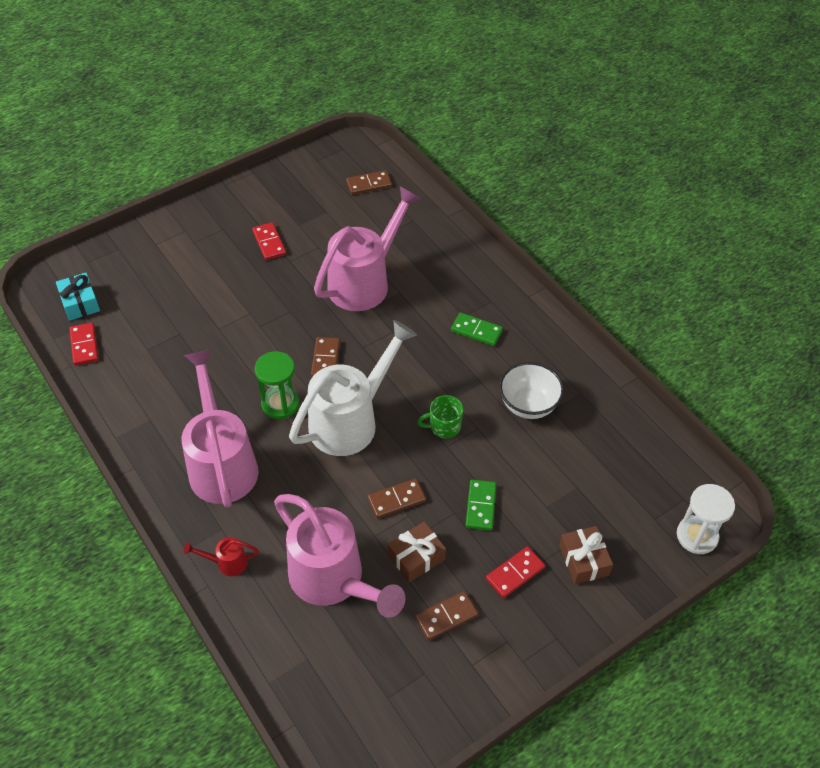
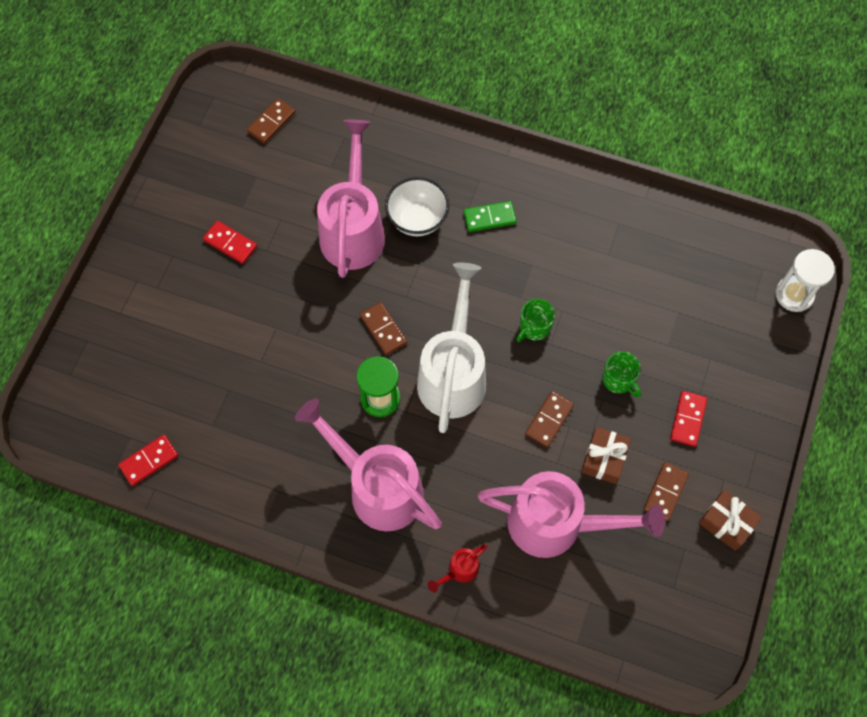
camera: 35 degrees left, 15 degrees up
(80, 303) = (103, 421): turquoise gift -> none
(84, 345) = (149, 460): red domino -> red domino turned 75 degrees counterclockwise
(481, 506) = (618, 380): green domino -> green mug
(528, 405) = (586, 262): white bowl -> white bowl (417, 219)
(584, 560) = (729, 372): brown gift -> brown gift (726, 522)

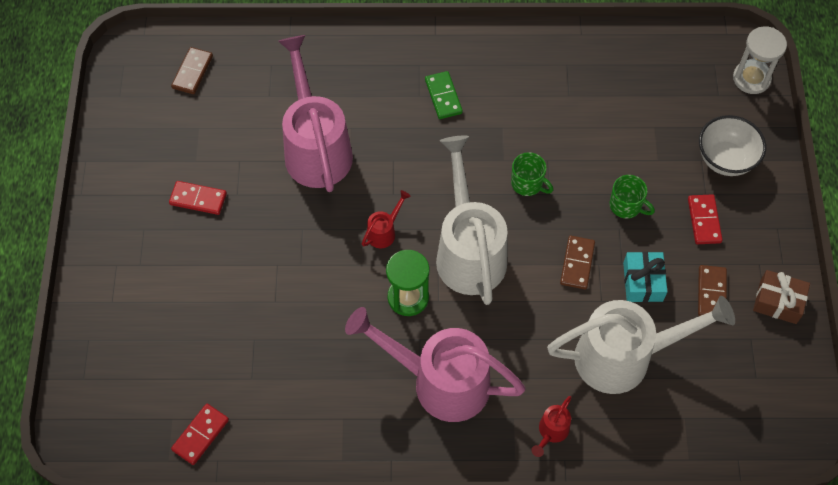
camera: 20 degrees left, 5 degrees down
(383, 329) = (384, 232): brown domino -> red watering can
(417, 219) = (374, 119): white bowl -> white bowl (725, 159)
(489, 218) = (443, 96): green domino -> green domino turned 75 degrees counterclockwise
(534, 327) = (527, 183): green mug -> green mug turned 75 degrees counterclockwise
(556, 524) = (624, 357): pink watering can -> white watering can
(604, 458) = (642, 282): brown gift -> turquoise gift

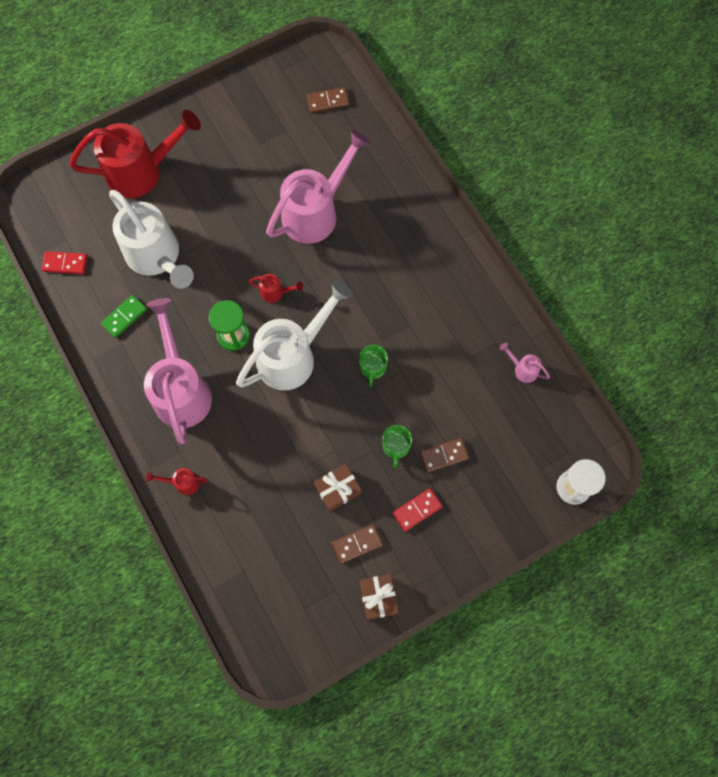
camera: 60 degrees right, 10 degrees up
(140, 295) = (142, 171): none -> red watering can
(198, 199) = (231, 163): red domino -> none
(443, 96) = (411, 272): green domino -> green domino (124, 317)
(577, 263) = (326, 435): brown domino -> brown domino (443, 455)
(608, 56) = (522, 369): none -> pink watering can
(624, 357) = (268, 505): white watering can -> white watering can (157, 257)
(642, 282) = (337, 489): turquoise gift -> brown gift
(725, 159) = (482, 501): white bowl -> none

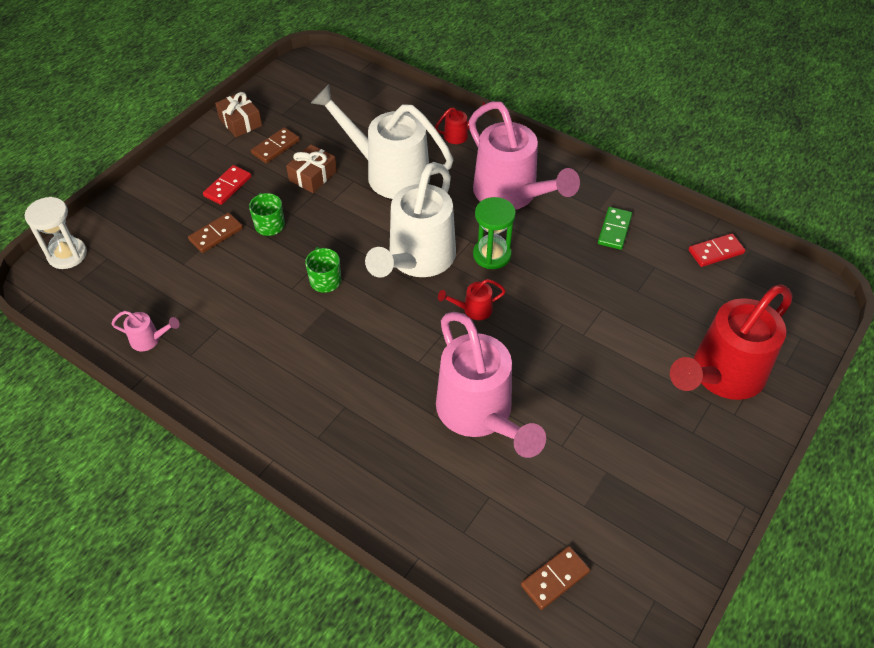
camera: 155 degrees right, 20 degrees down
(157, 257) = (627, 294): white watering can -> white watering can (389, 173)
(316, 212) = (479, 414): pink watering can -> pink watering can turned 45 degrees counterclockwise

